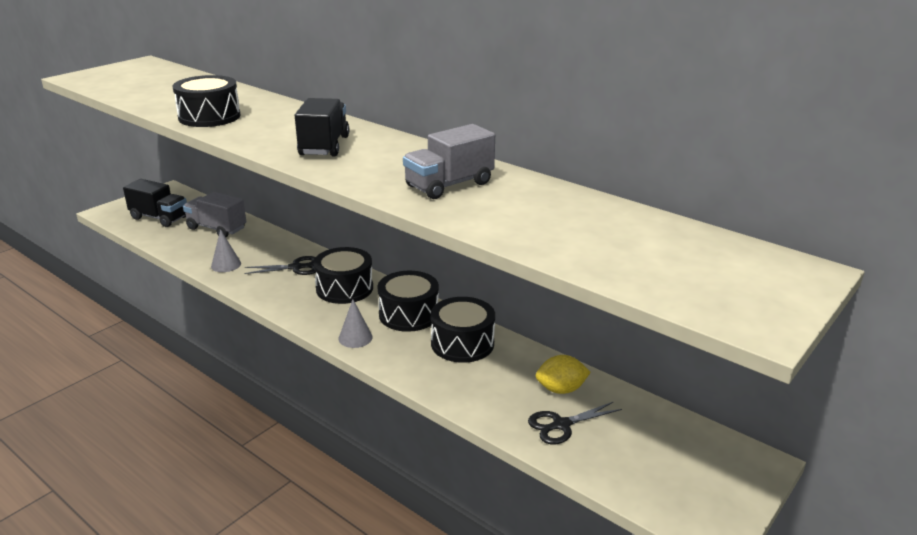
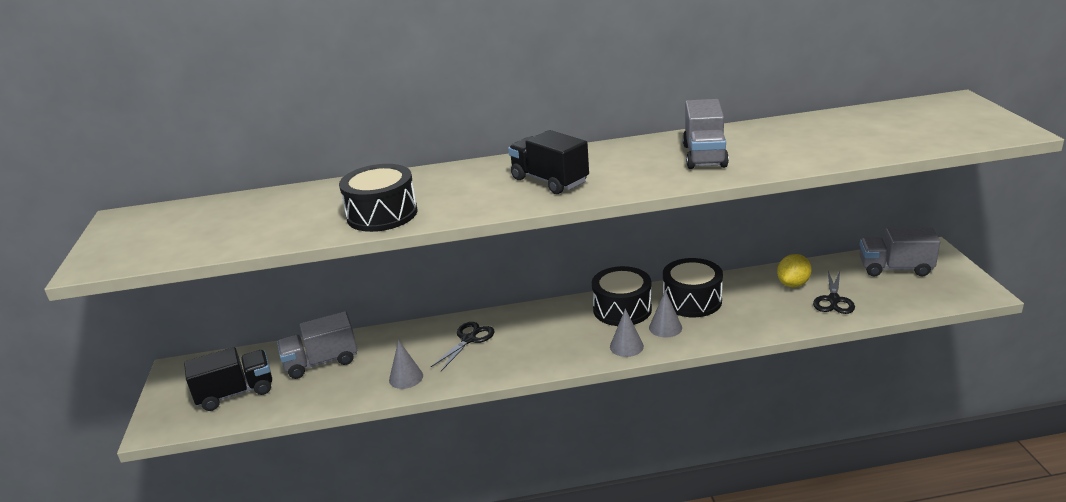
camera: 45 degrees left, 0 degrees up
(344, 288) = (541, 326): black drum -> none
(404, 346) = (665, 327): none -> grey cone
(680, 447) = (895, 268): none -> grey truck

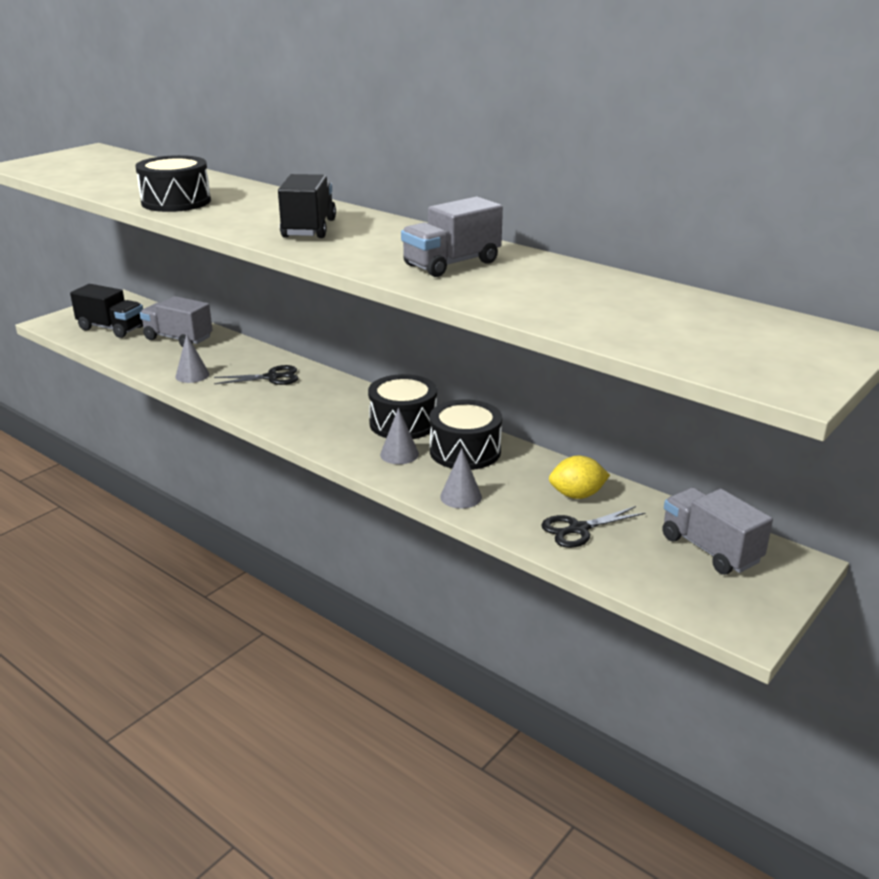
camera: 45 degrees right, 0 degrees up
(626, 346) = (344, 446): grey cone -> grey cone (461, 496)

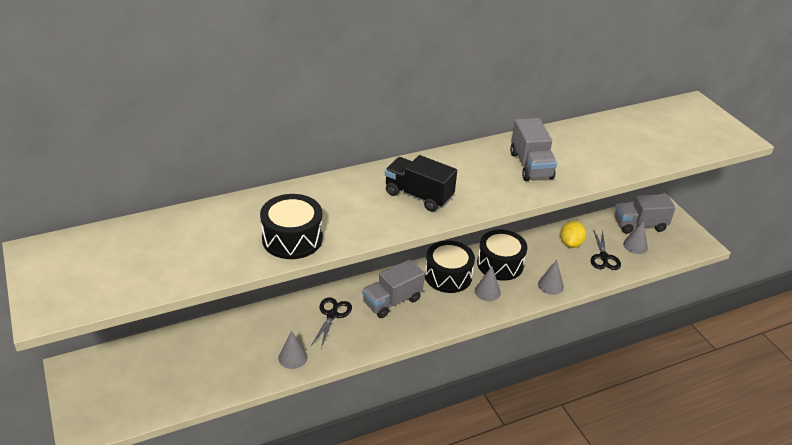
camera: 65 degrees left, 10 degrees up
(111, 328) = (143, 387): black truck -> none
(178, 339) = (209, 348): grey truck -> grey truck (392, 301)
(646, 554) = (635, 245): none -> grey cone

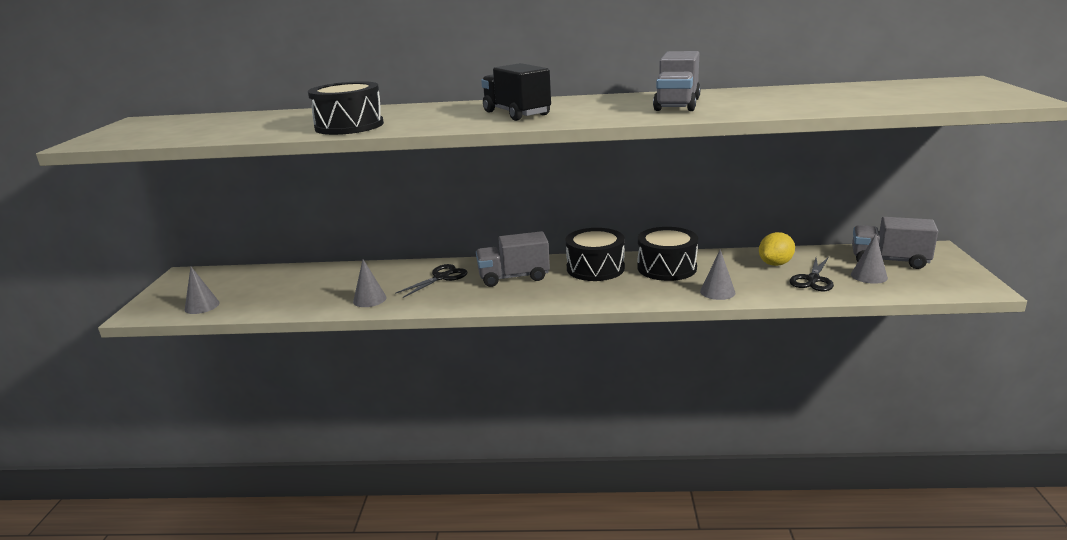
camera: 30 degrees right, 15 degrees down
(487, 291) = (630, 285): grey cone -> grey cone (202, 306)

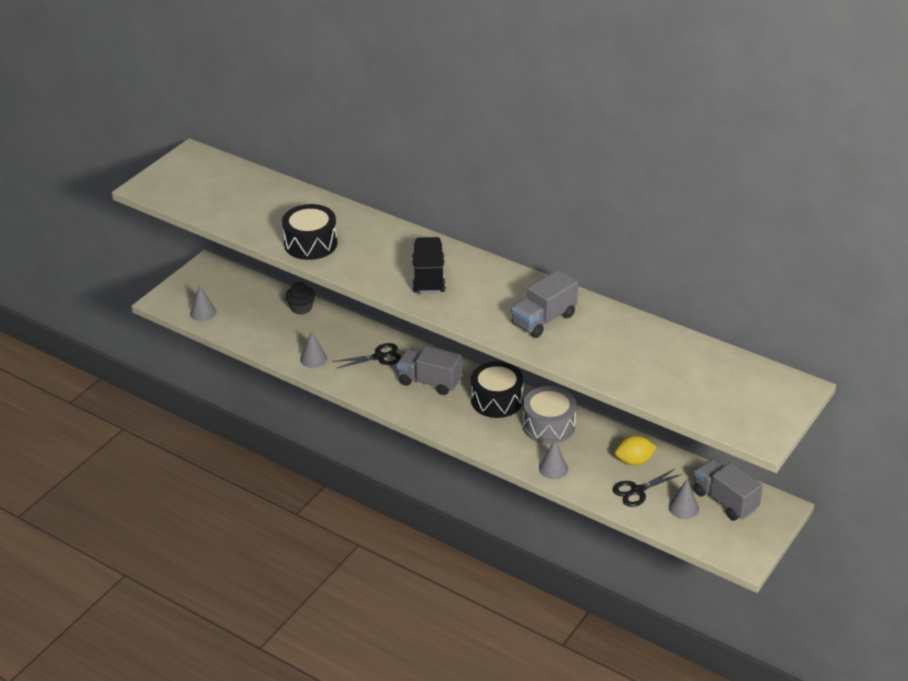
camera: 30 degrees right, 15 degrees up
(320, 272) = (301, 308): none -> black cupcake
(667, 268) = (548, 425): black drum -> grey drum

